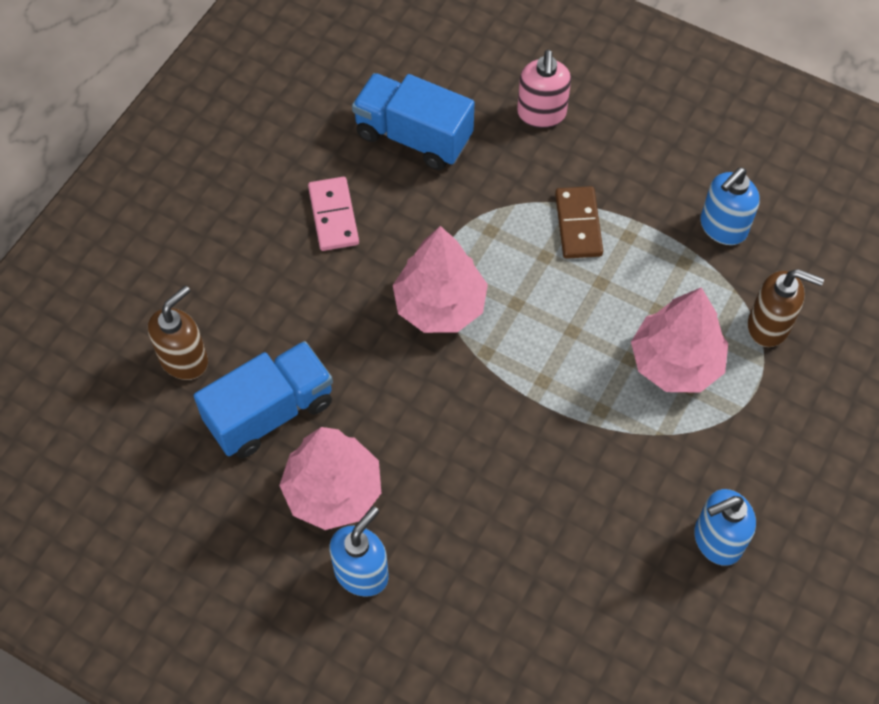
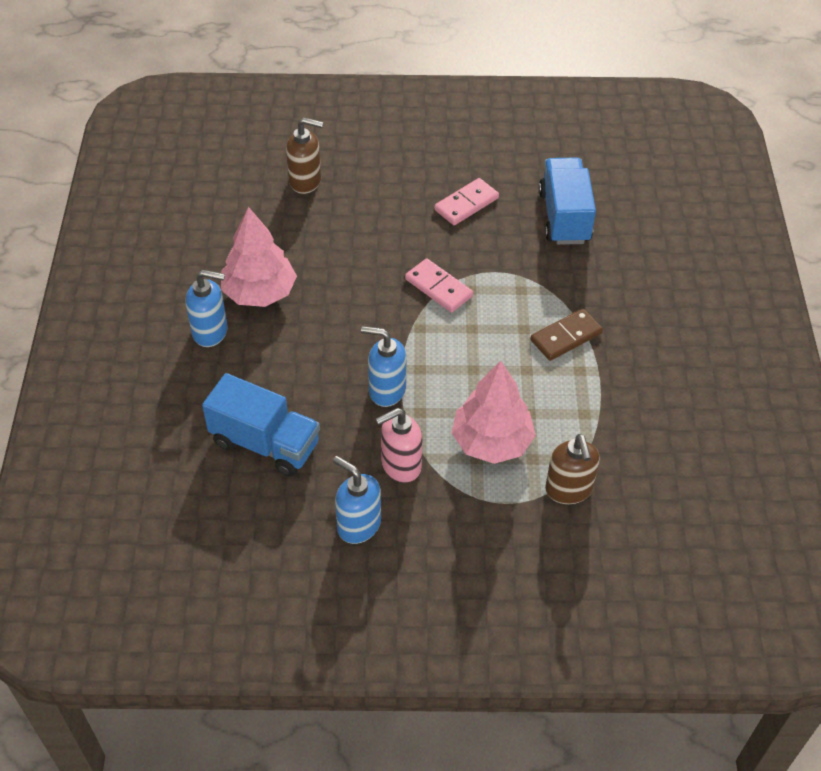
camera: 60 degrees right, 10 degrees down
(270, 412) = (296, 237): blue truck -> blue truck (265, 443)
(440, 305) = (438, 288): pink tree -> pink domino
(541, 114) = (644, 277): pink soap dispenser -> pink soap dispenser (400, 465)
(722, 227) = (635, 426): blue soap dispenser -> blue soap dispenser (386, 390)

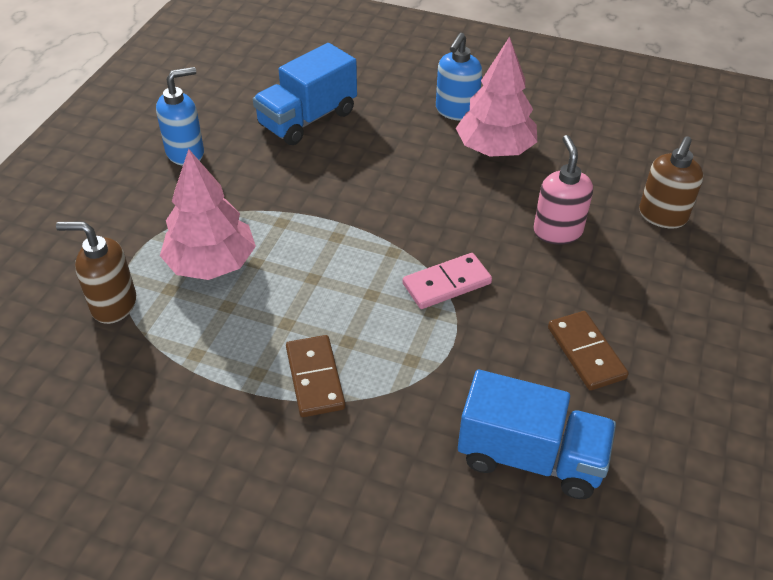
camera: 110 degrees right, 5 degrees down
(386, 390) = (322, 206): blue soap dispenser -> none
(400, 465) = (228, 193): pink soap dispenser -> pink soap dispenser (557, 231)
(466, 204) = (585, 353): pink domino -> brown domino

